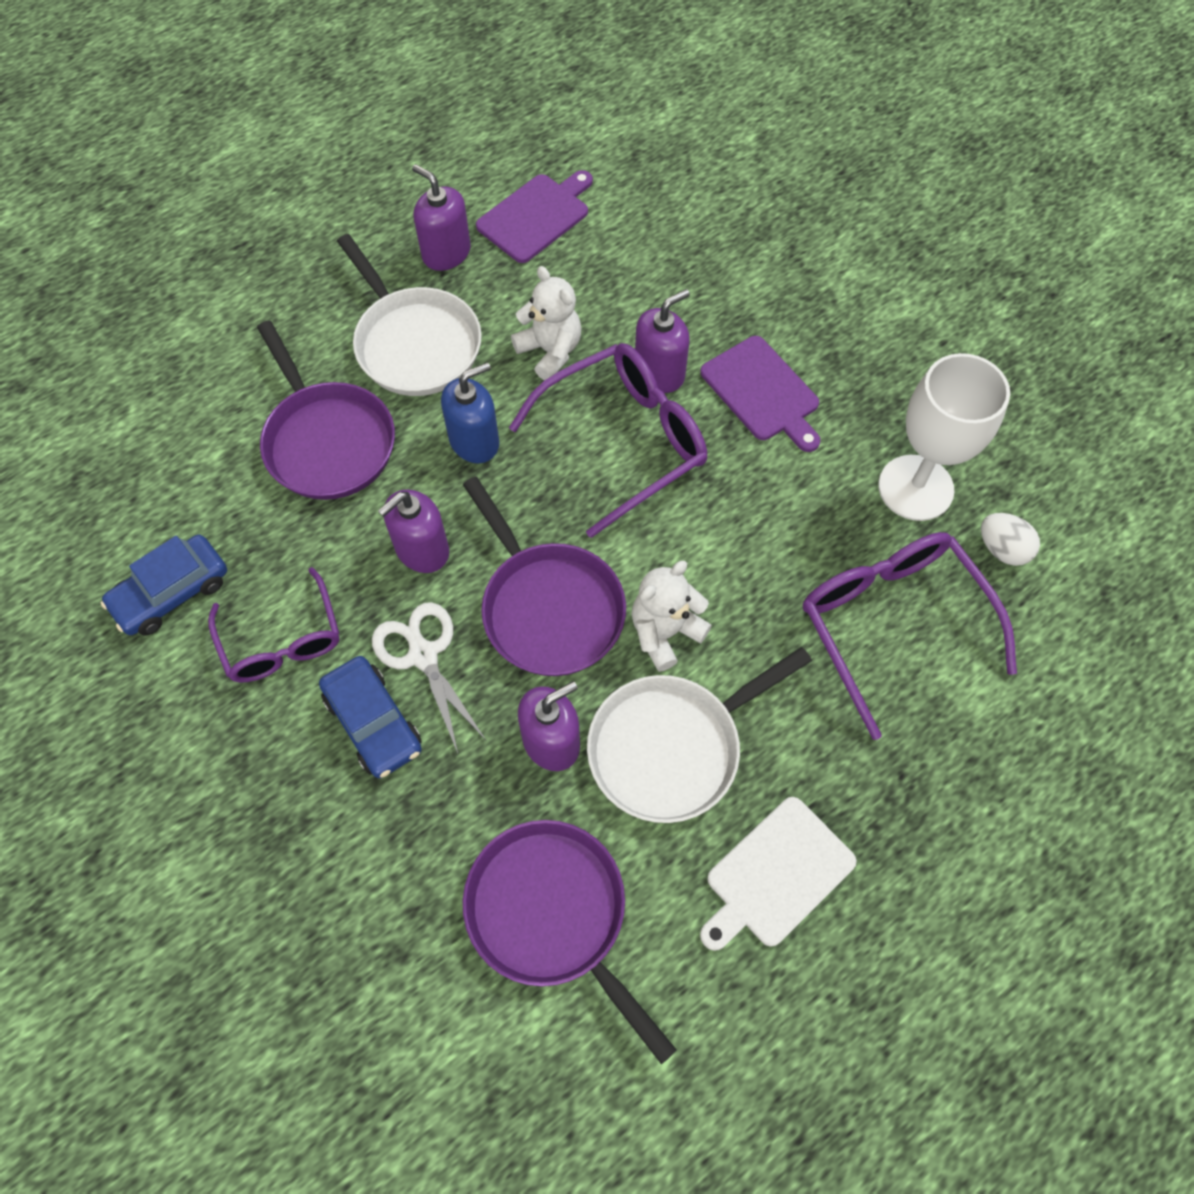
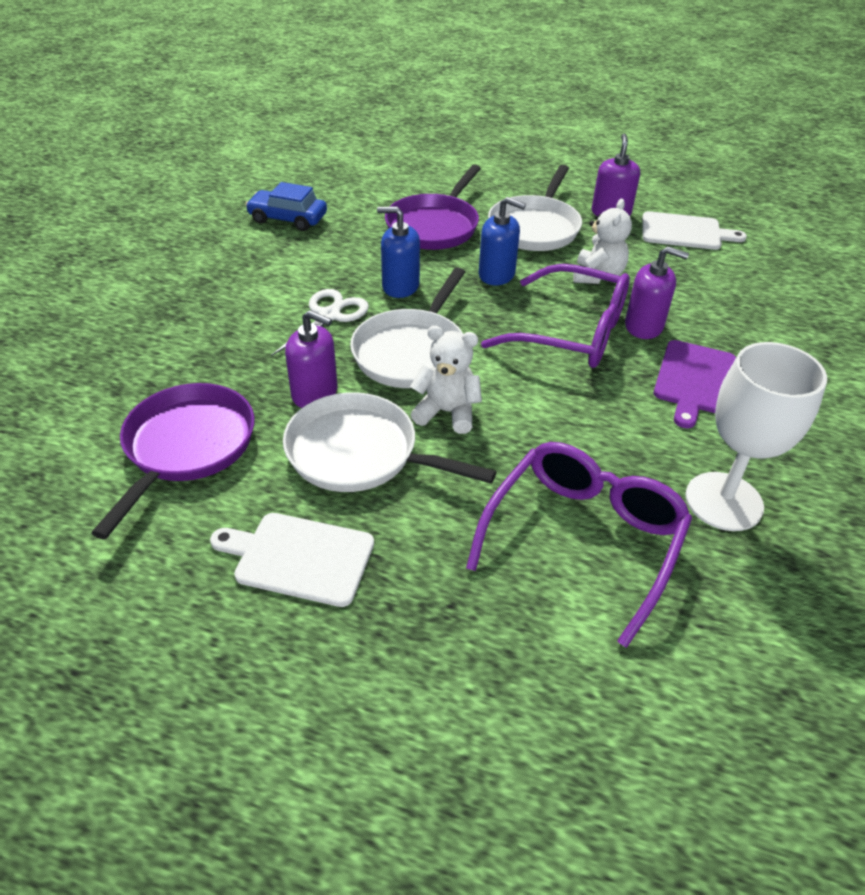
camera: 55 degrees right, 20 degrees down
(281, 639) = (292, 263): purple glasses -> none
(373, 722) = (267, 316): blue car -> none
(422, 550) = (400, 286): purple soap dispenser -> blue soap dispenser
(536, 216) = (685, 232): purple cutting board -> white cutting board
(548, 608) = (412, 352): purple pan -> white pan
(1002, 549) = (736, 586): white egg -> none

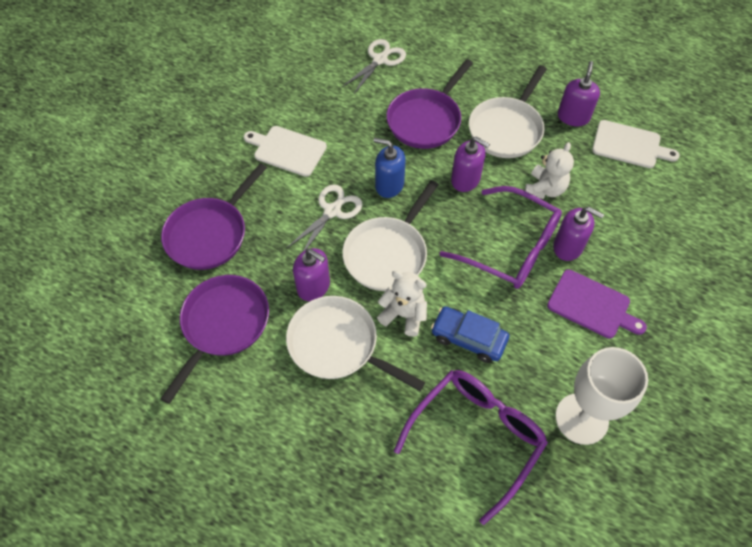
camera: 10 degrees right, 15 degrees up
(161, 351) = (210, 234): none -> purple pan
(288, 219) = (312, 101): blue car -> blue car (468, 338)
(299, 557) = (288, 426): white cutting board -> white cutting board (287, 150)
(367, 180) = (380, 60): none -> white scissors
(497, 274) = (465, 179): blue soap dispenser -> purple soap dispenser
(694, 380) = (592, 305): purple cutting board -> purple cutting board turned 90 degrees counterclockwise

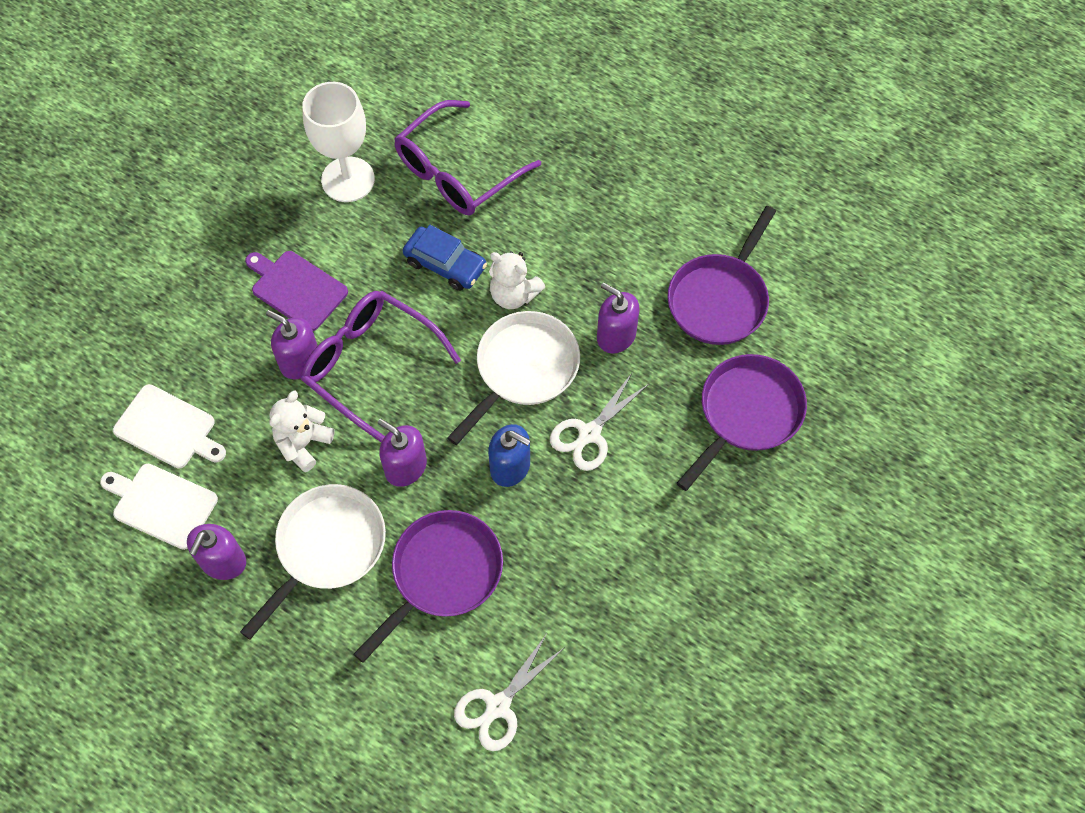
camera: 175 degrees left, 5 degrees up
(287, 150) = (649, 536): white cutting board -> white cutting board (168, 428)
(338, 345) = (590, 268): white pan -> none

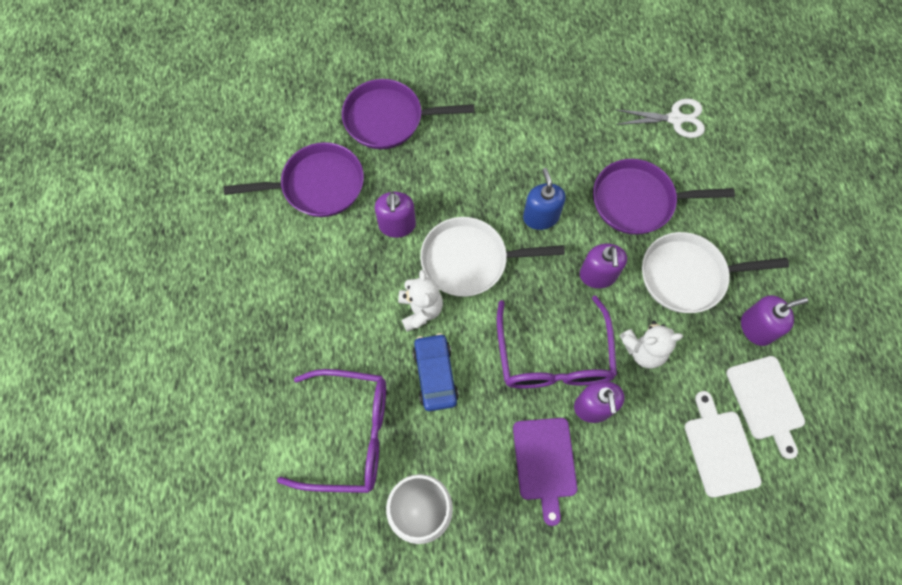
camera: 130 degrees left, 5 degrees up
(589, 433) = (478, 190): white scissors -> none

